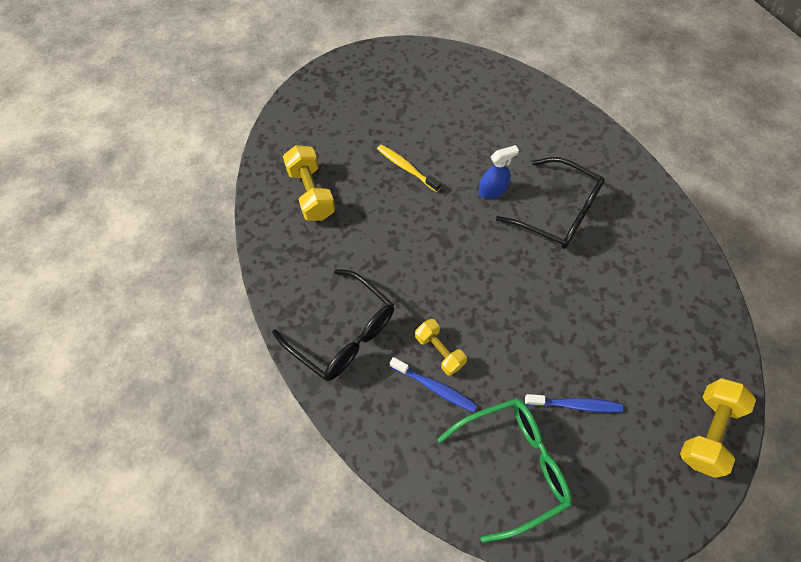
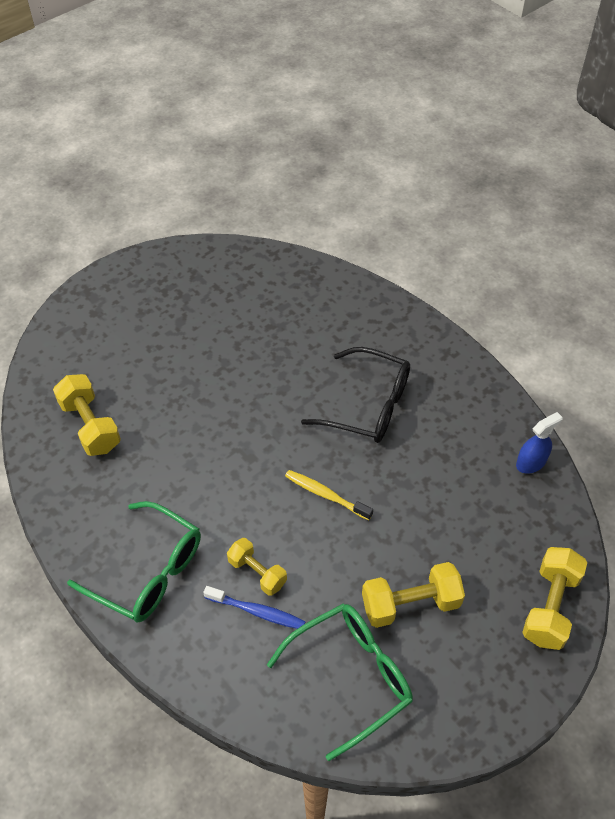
camera: 10 degrees left, 10 degrees down
(344, 333) = (148, 572): black glasses -> green glasses
(406, 168) = (195, 382): yellow toothbrush -> yellow toothbrush (326, 495)
(492, 190) = (294, 393): blue spray bottle -> blue spray bottle (531, 462)
(575, 404) = (410, 604): blue toothbrush -> yellow dumbbell

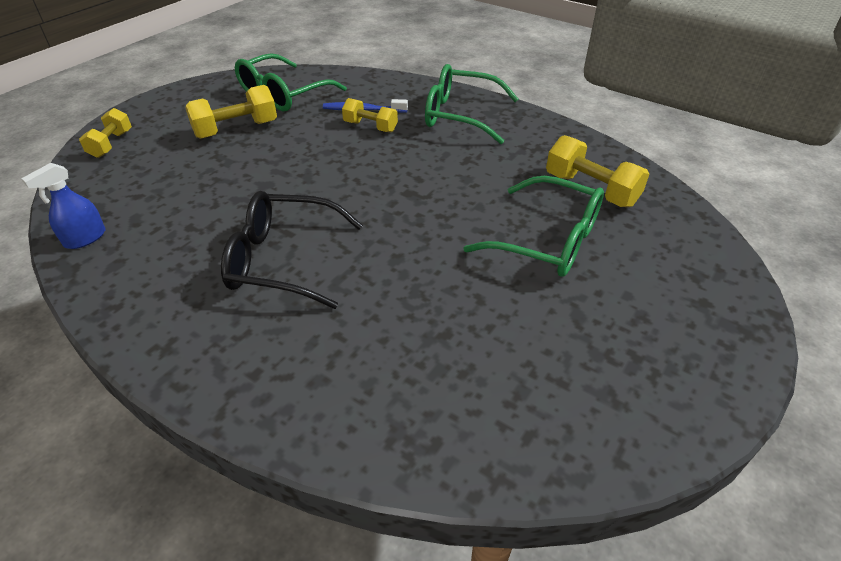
camera: 165 degrees right, 10 degrees down
(161, 381) = (548, 240): none -> green glasses
(326, 495) = (321, 178): yellow toothbrush -> none
(550, 606) = (111, 144): yellow dumbbell -> yellow dumbbell, size x0.66

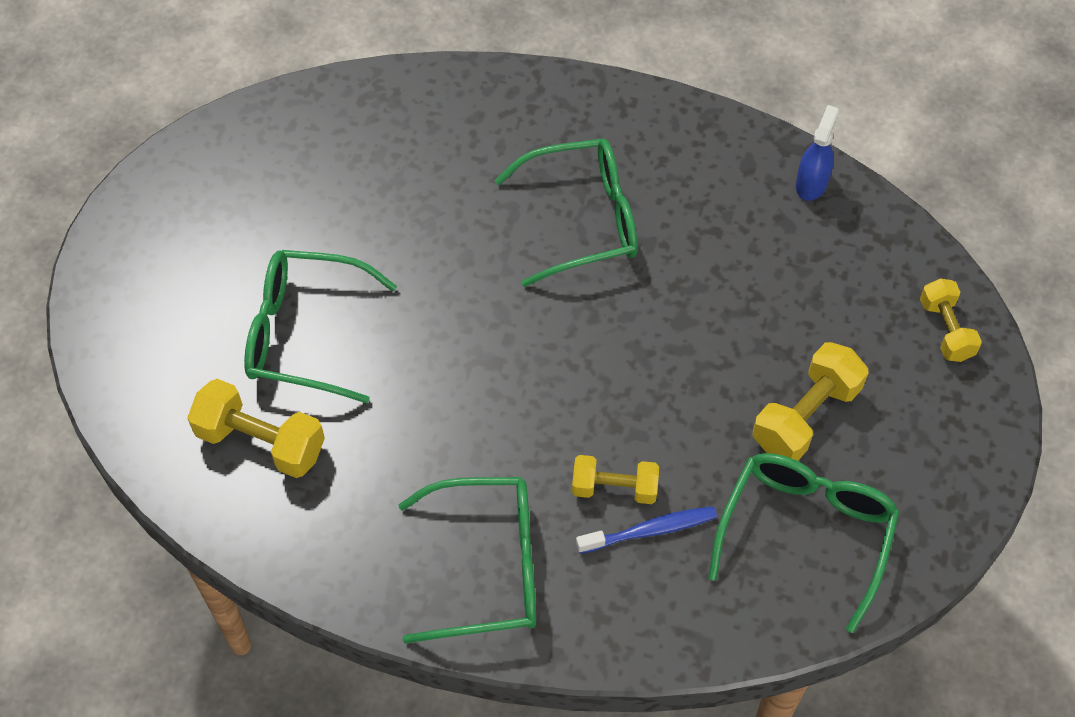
camera: 160 degrees right, 15 degrees up
(282, 260) = (583, 220): black glasses -> green glasses

